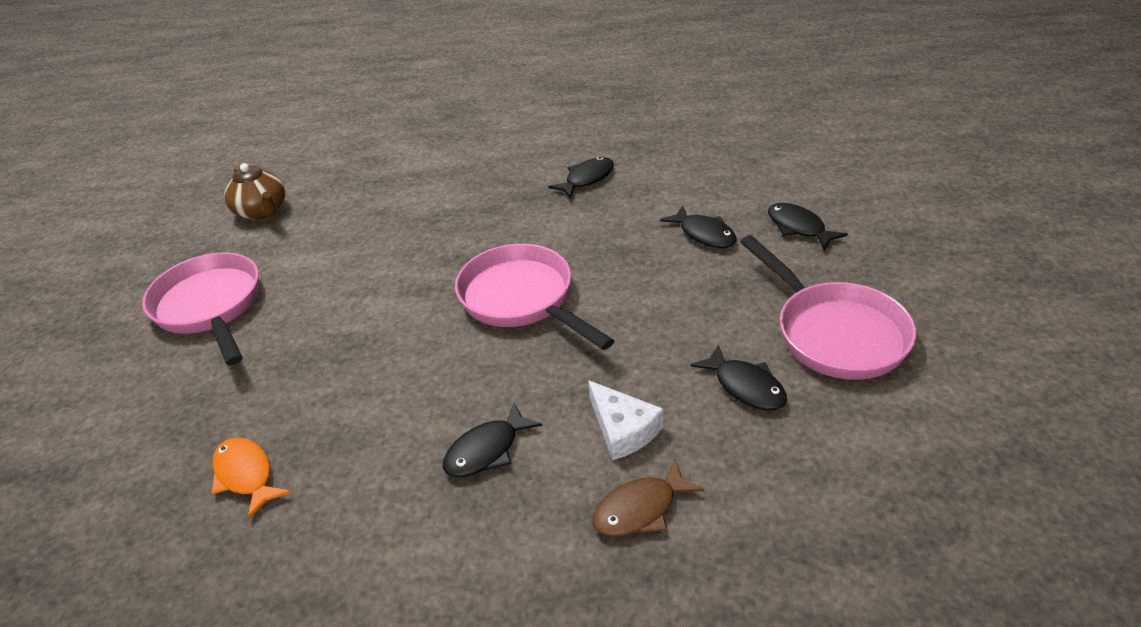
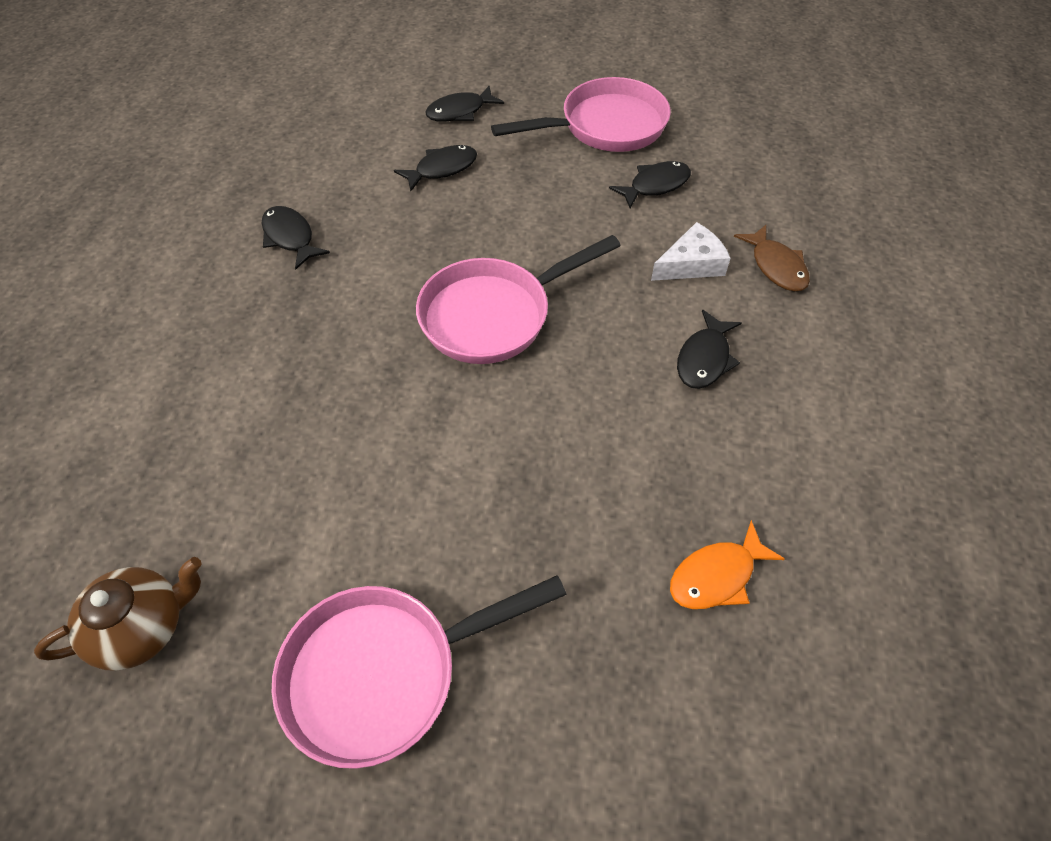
camera: 85 degrees left, 15 degrees up
(487, 450) = (704, 359): black fish -> black fish turned 60 degrees clockwise

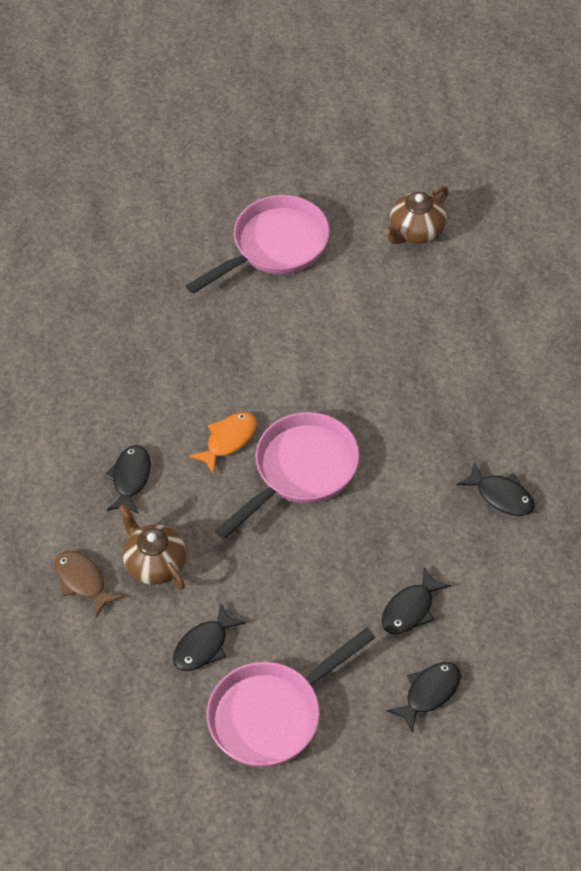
camera: 165 degrees right, 0 degrees up
(691, 264) = (155, 563): white cheese -> brown teapot
(717, 576) = (102, 339): orange fish -> orange fish (228, 440)

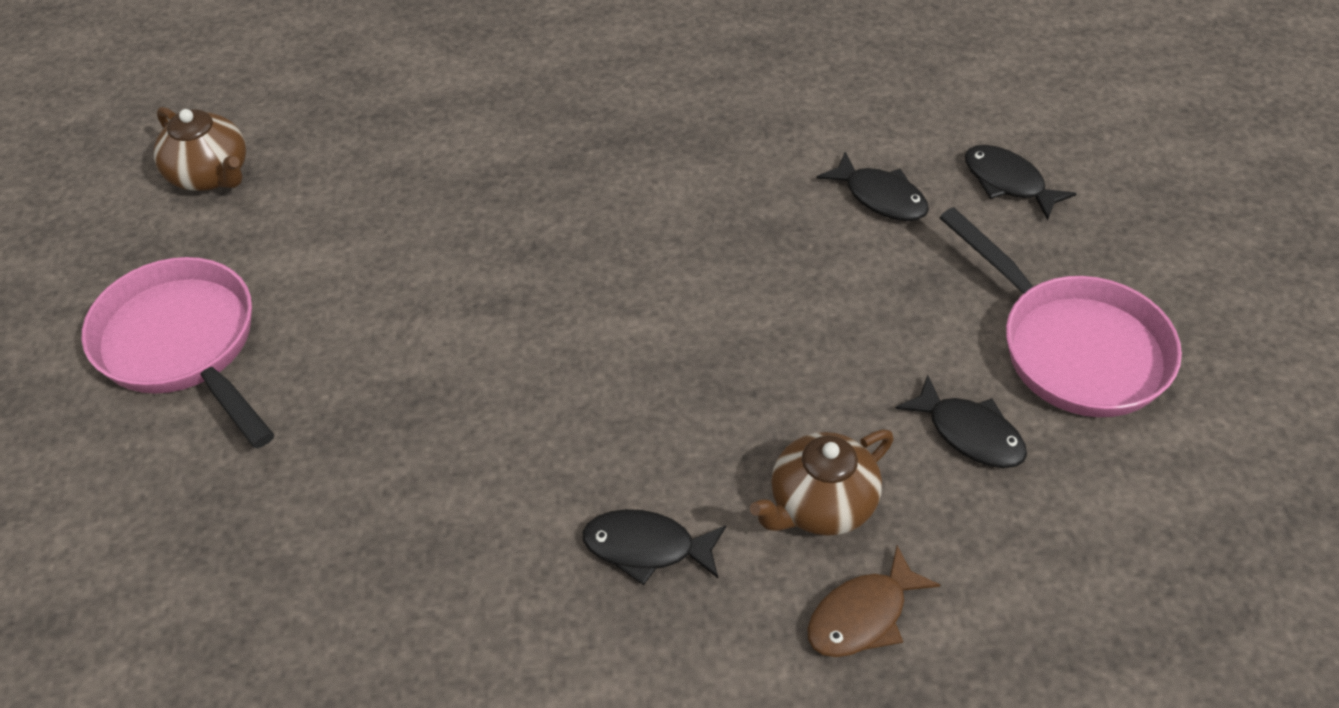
camera: 90 degrees left, 5 degrees down
(228, 440) = (577, 406): orange fish -> none
(300, 471) = (644, 314): pink pan -> none
(501, 496) = (696, 105): black fish -> none

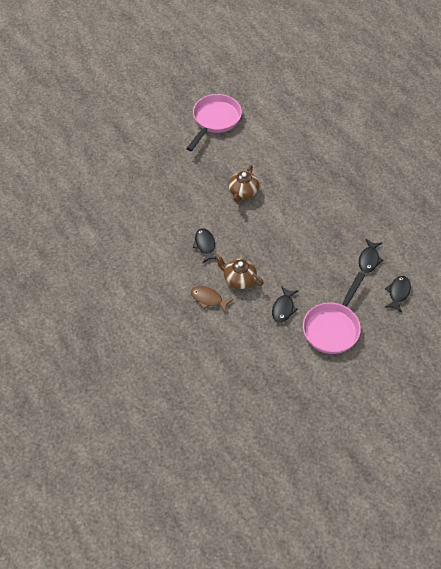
camera: 65 degrees right, 5 degrees up
(210, 175) = (277, 94): brown teapot -> brown teapot (243, 192)

